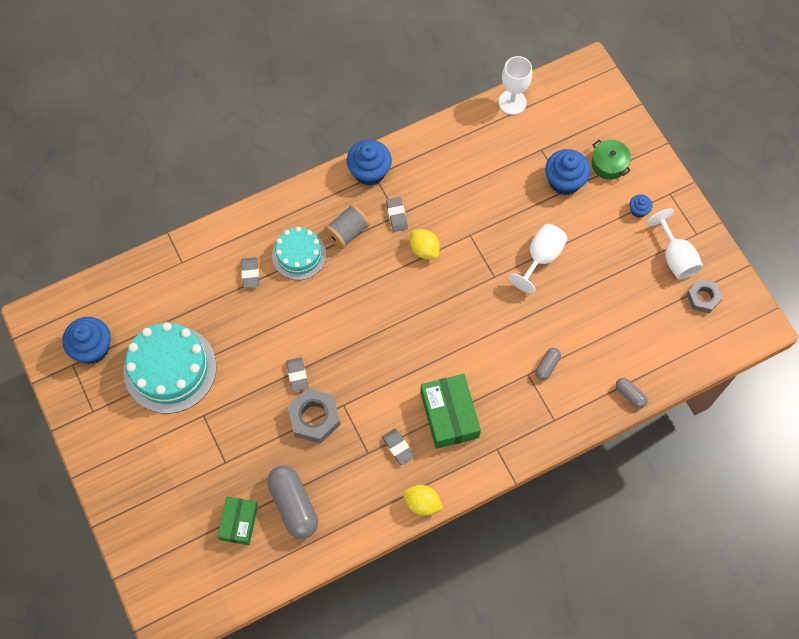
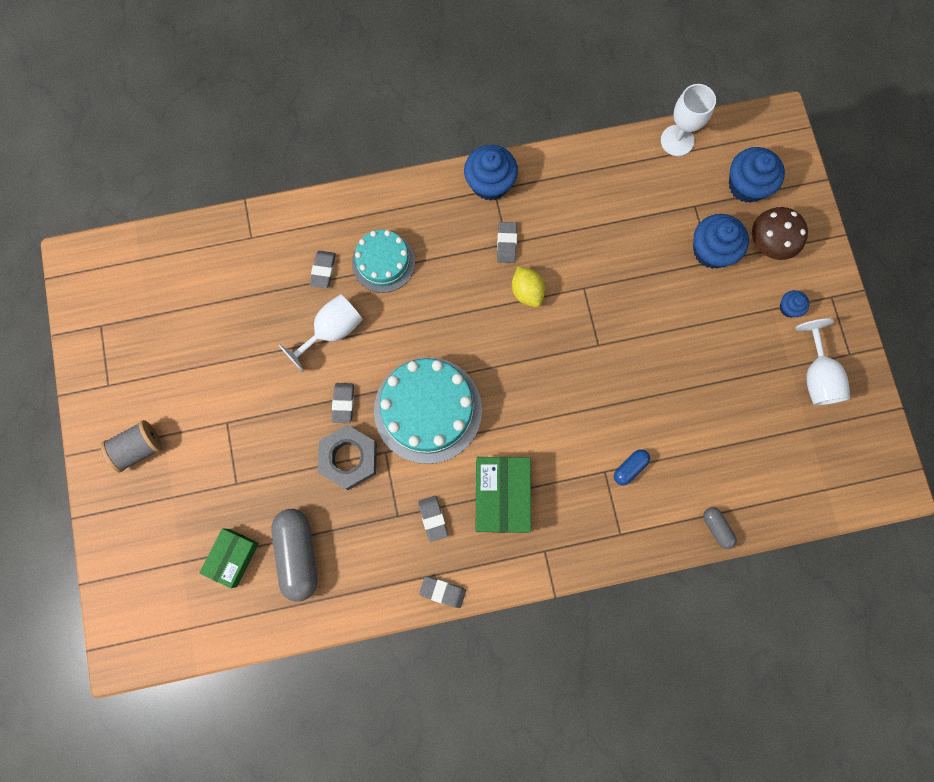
camera: 15 degrees right, 10 degrees up
(92, 348) = (127, 312): blue cupcake -> blue cupcake (746, 185)
(170, 369) = (205, 358): turquoise cake -> turquoise cake (428, 410)
(347, 232) = (445, 249): grey spool -> grey spool (139, 448)
(422, 503) = (442, 591): yellow lemon -> grey eraser
(541, 258) = (658, 336): white goblet -> white goblet (332, 331)
(547, 366) = (630, 468): grey capsule -> blue capsule
(609, 164) = (769, 243): green pot -> brown mushroom
(703, 298) = (836, 433): grey nut -> none

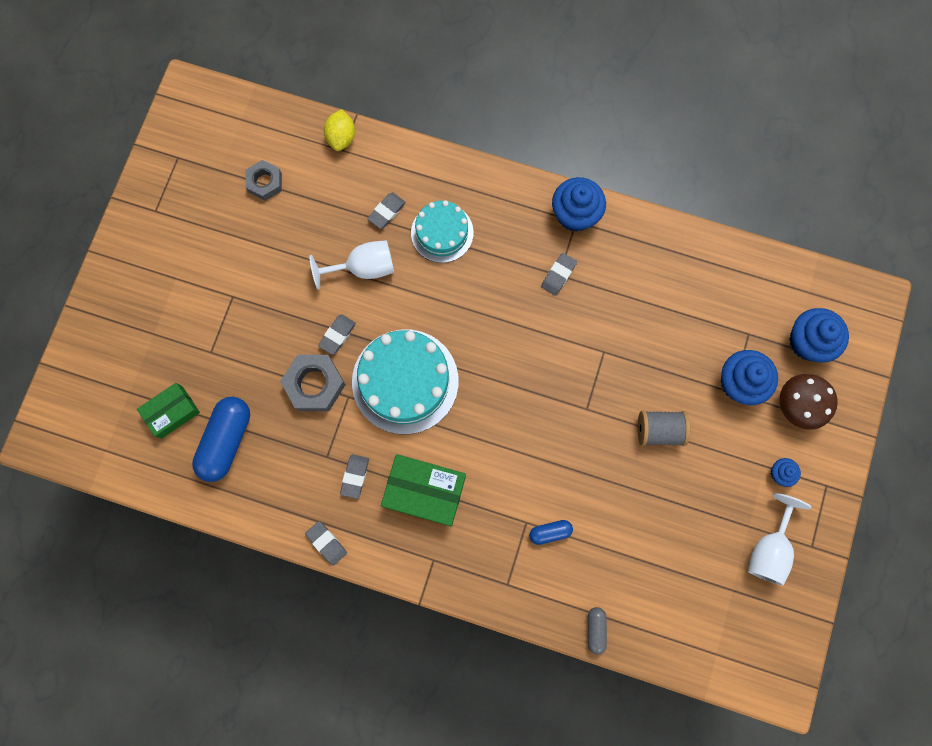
camera: 30 degrees right, 0 degrees up
(139, 448) = (149, 277): grey spool -> grey spool (659, 430)
(196, 304) = (265, 182): none -> grey nut
(298, 554) = (226, 441): grey capsule -> blue capsule
(502, 496) = (424, 491): green box -> green box turned 75 degrees clockwise
(527, 292) = (551, 327): yellow lemon -> yellow lemon (341, 137)
(677, 140) = (767, 266): white goblet -> none

